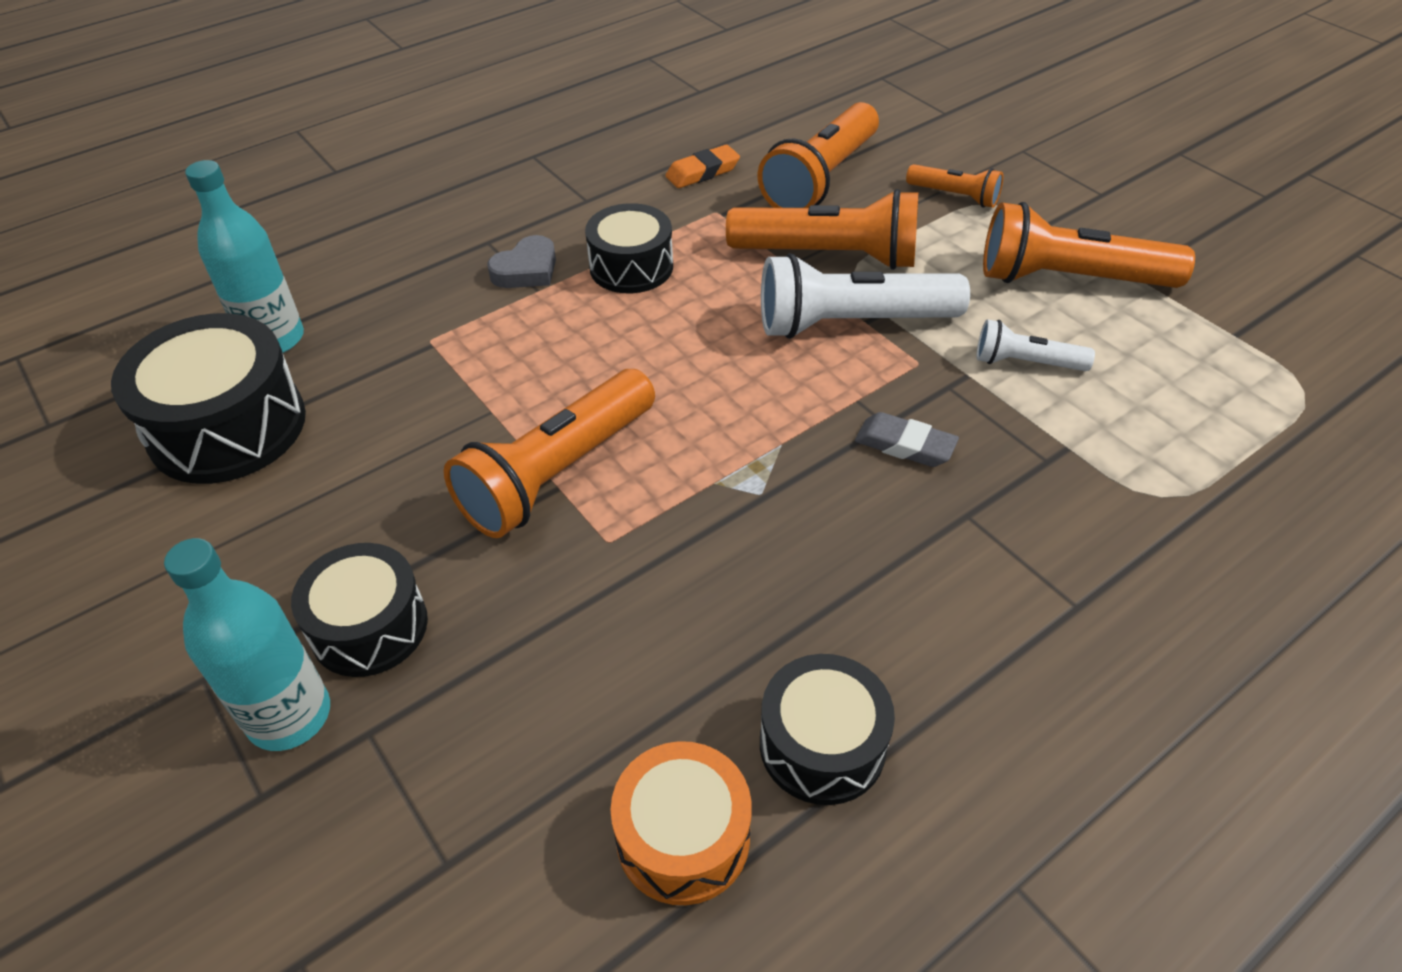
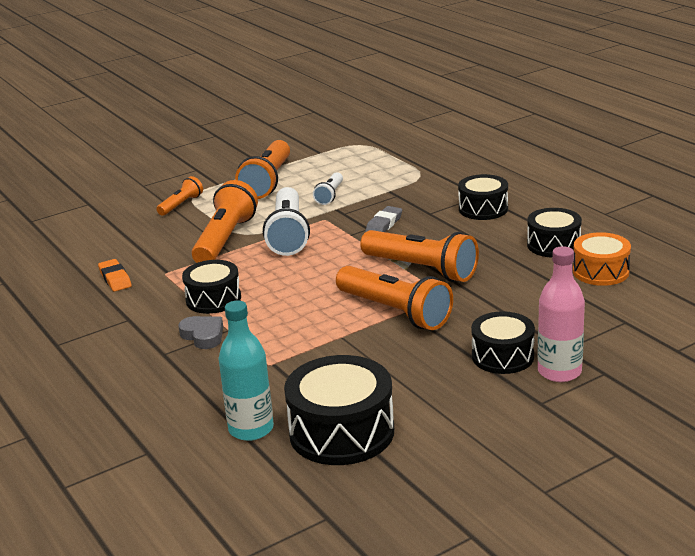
camera: 85 degrees left, 20 degrees down
(289, 716) = (559, 372): turquoise bottle -> pink bottle
(820, 179) = (143, 241): orange flashlight -> orange flashlight (422, 269)
(1002, 610) = (483, 209): none -> black drum

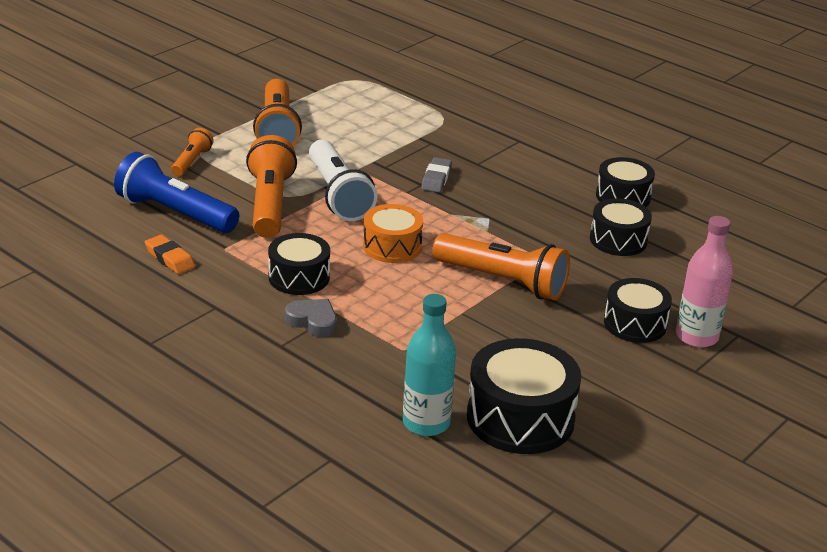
camera: 20 degrees left, 5 degrees up
(142, 244) = (175, 213): none -> blue flashlight
(330, 195) = (357, 145): white flashlight -> none
(422, 269) = (504, 231): orange flashlight -> none
(483, 209) = (531, 157): black drum -> black drum (618, 240)
(600, 272) = (683, 225): orange drum -> orange drum (392, 246)

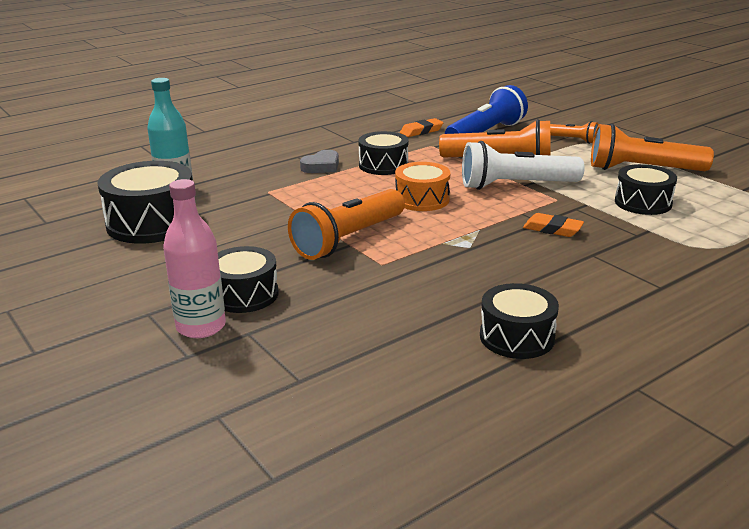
camera: 105 degrees right, 5 degrees down
(436, 179) = (552, 229): grey eraser -> orange eraser
(618, 240) = (410, 314): black drum -> black drum (643, 203)

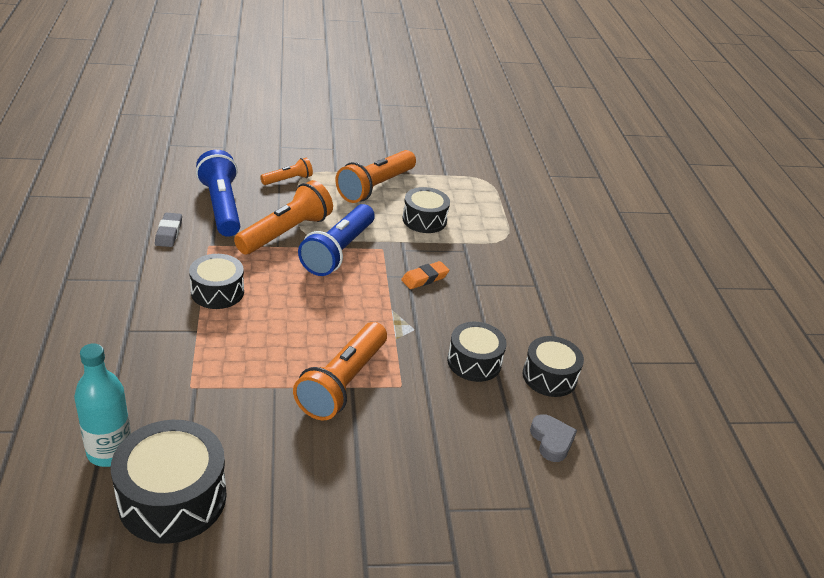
camera: 65 degrees left, 10 degrees up
(201, 327) = (416, 536): pink bottle -> none
(244, 294) = (384, 487): black drum -> black drum (474, 362)
(321, 166) = (173, 327): grey heart -> grey heart (551, 440)
(348, 239) = (342, 383): orange flashlight -> orange flashlight turned 45 degrees clockwise
(421, 131) = (169, 233): orange eraser -> grey eraser
(422, 199) = (311, 308): orange drum -> none
(515, 185) = (338, 251): white flashlight -> blue flashlight

